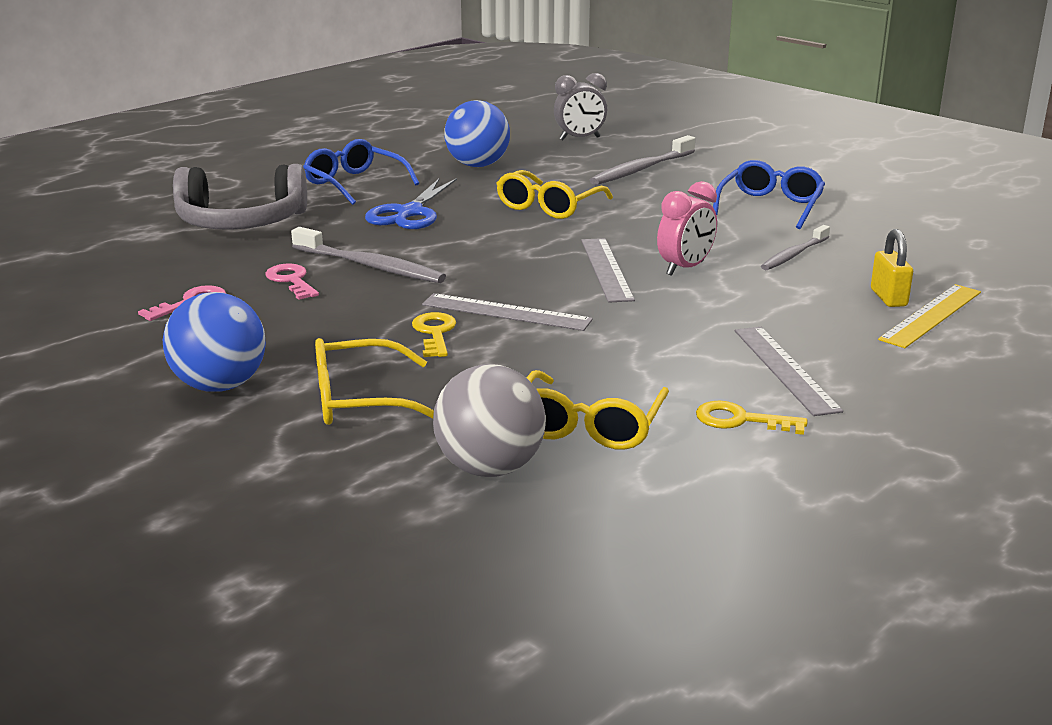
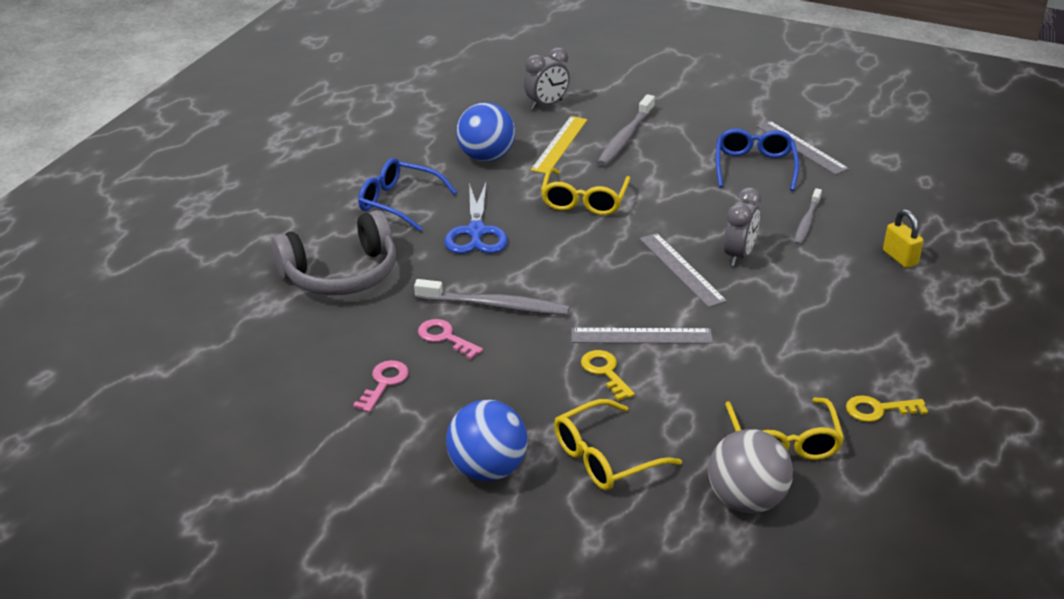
camera: 20 degrees left, 10 degrees up
(685, 268) = (739, 255): pink clock -> grey clock
(784, 369) = (875, 351): grey ruler -> grey ruler (801, 147)
(931, 315) = (939, 271): yellow ruler -> yellow ruler (560, 144)

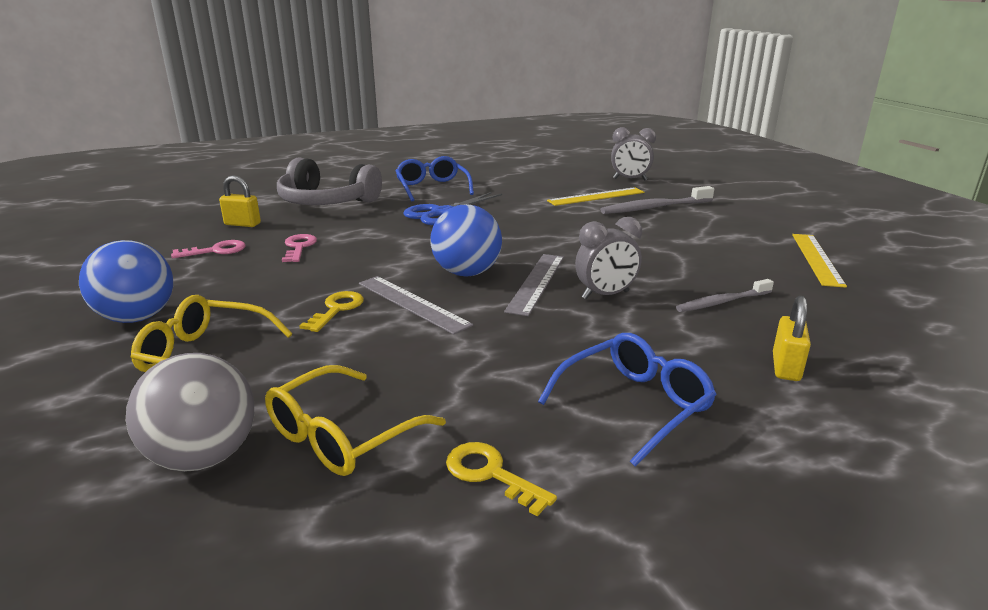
camera: 45 degrees right, 10 degrees down
(329, 344) = (242, 224): none -> yellow padlock
(486, 157) = (531, 187): blue ball -> blue ball (466, 273)
(495, 305) = (364, 246): grey toothbrush -> none
(584, 200) = (549, 224): yellow glasses -> none
(754, 167) = (739, 254): blue glasses -> blue glasses (633, 405)
(801, 147) = (816, 259): grey ruler -> yellow ruler

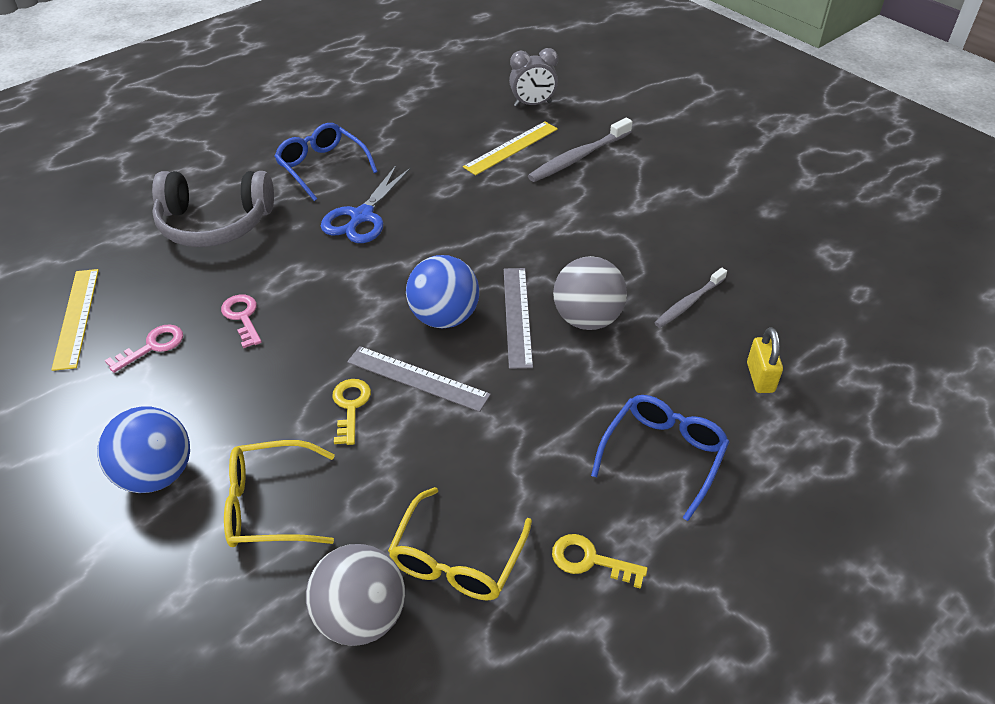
camera: 20 degrees left, 20 degrees up
(242, 224) = (145, 290): yellow padlock -> none
(605, 295) = (587, 319): grey clock -> grey ball
(816, 259) = (749, 215): yellow ruler -> yellow ruler (76, 317)

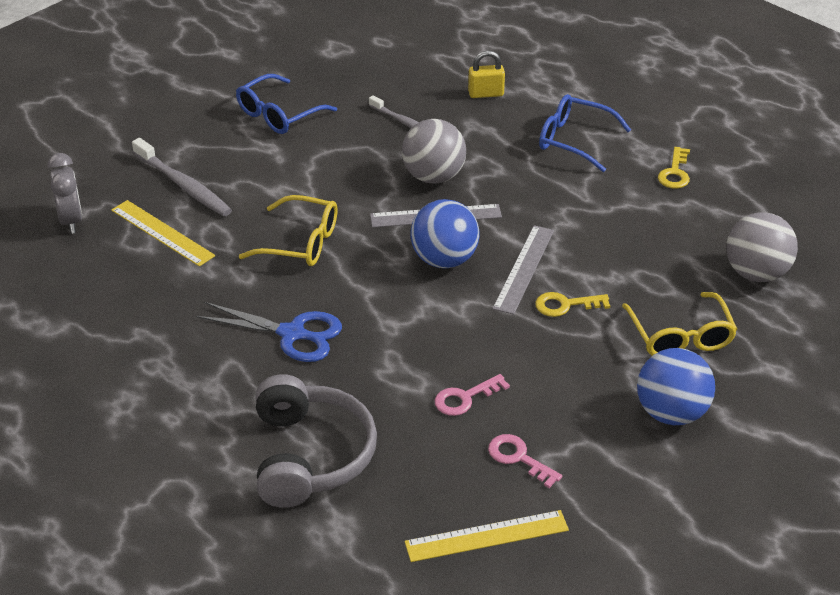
camera: 95 degrees left, 5 degrees down
(323, 167) = (196, 380): blue glasses -> blue glasses (279, 114)
(457, 557) = (693, 232): yellow glasses -> yellow glasses (299, 242)

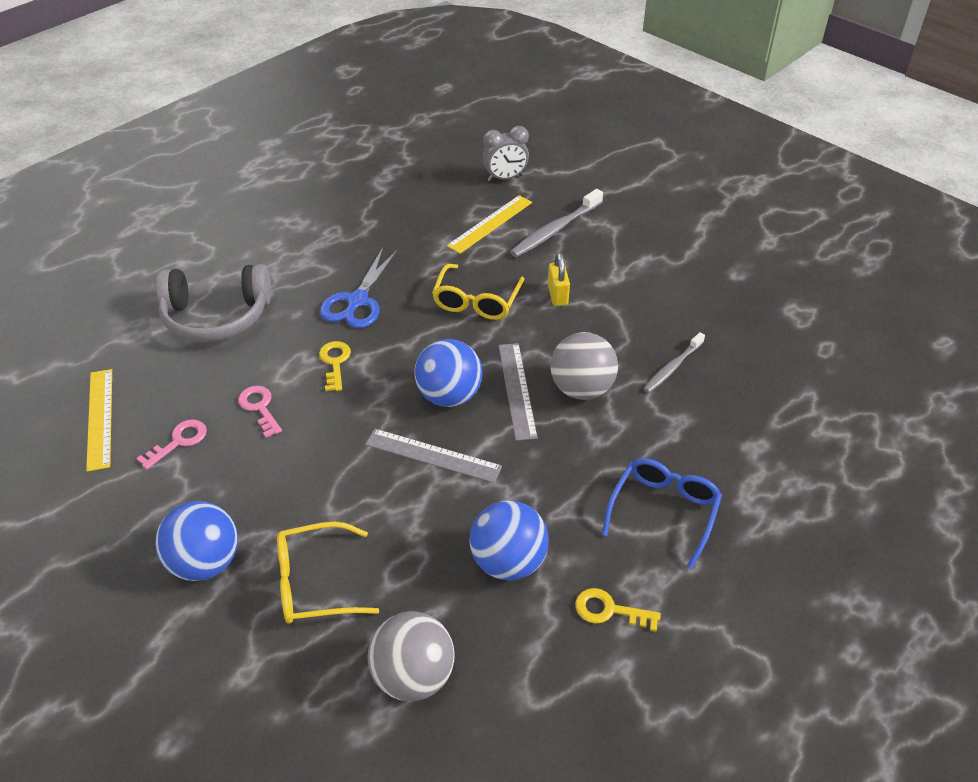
camera: 90 degrees right, 5 degrees up
(279, 114) = (672, 280): blue glasses -> none
(486, 94) = (743, 434): yellow padlock -> yellow padlock (557, 295)
(566, 305) = (375, 486): yellow key -> yellow key (335, 363)
(638, 223) = (508, 562): none -> blue ball

